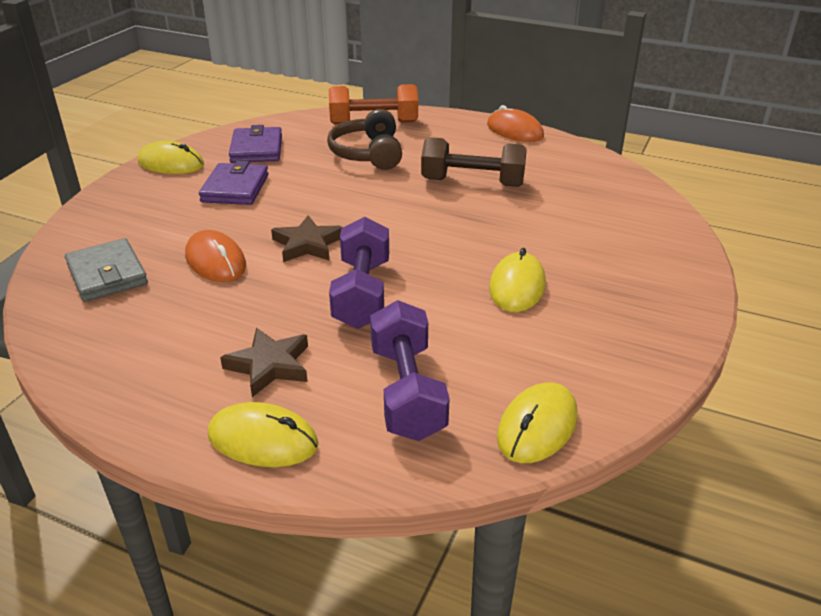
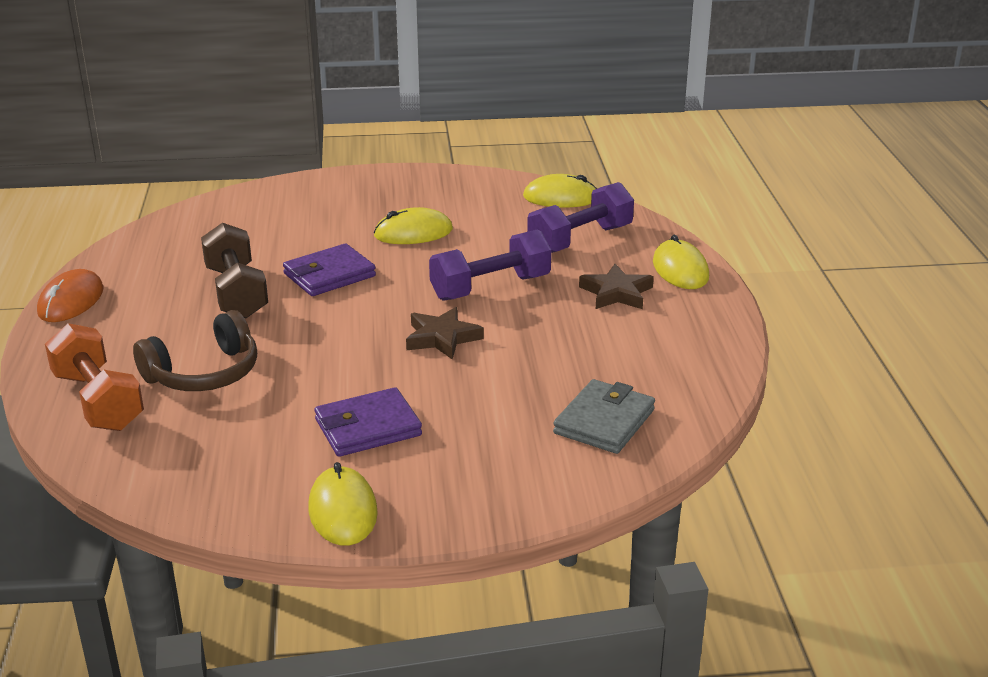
camera: 120 degrees left, 5 degrees down
(215, 261) = (519, 373): orange mouse -> none
(256, 149) = (246, 460): purple wallet -> purple wallet (329, 275)

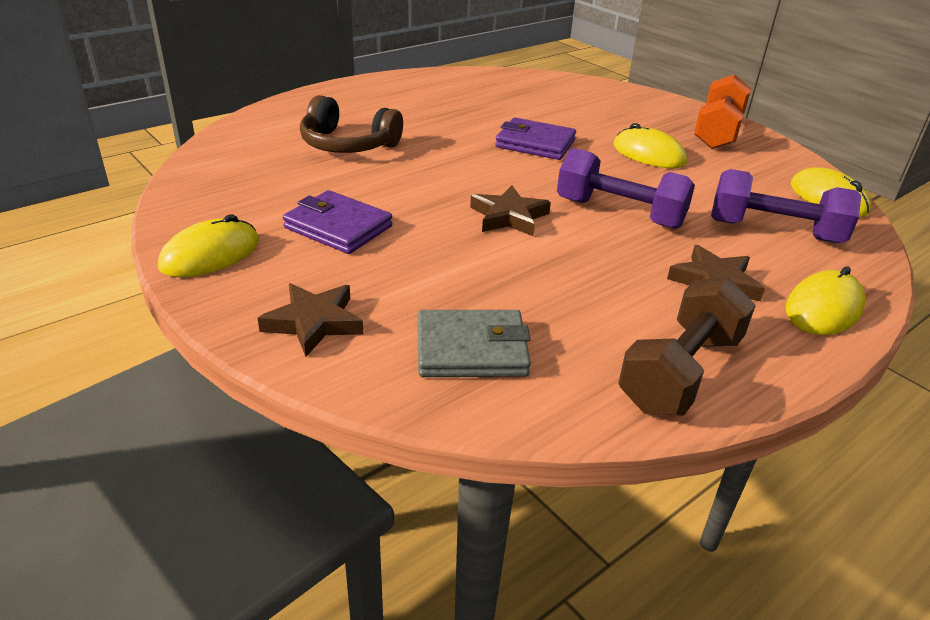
camera: 55 degrees right, 5 degrees up
(71, 301) = (386, 81): orange mouse -> none
(98, 401) = (279, 124): orange dumbbell -> orange dumbbell (717, 132)
(236, 292) = (464, 121): brown dumbbell -> brown dumbbell (680, 372)
(506, 482) = (314, 323): none -> brown star

